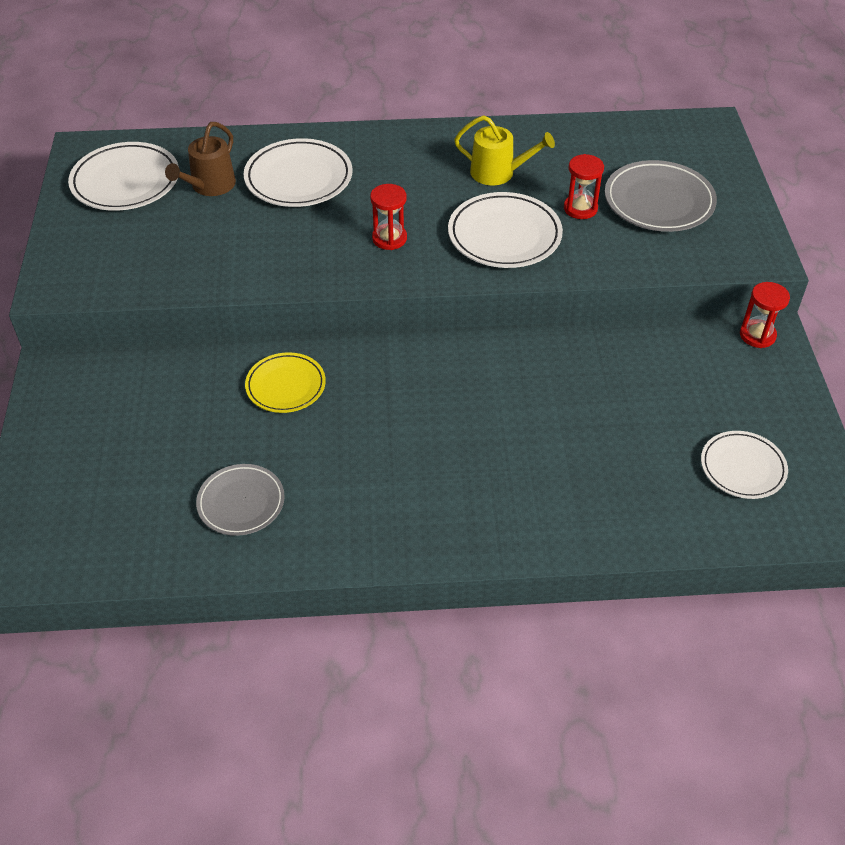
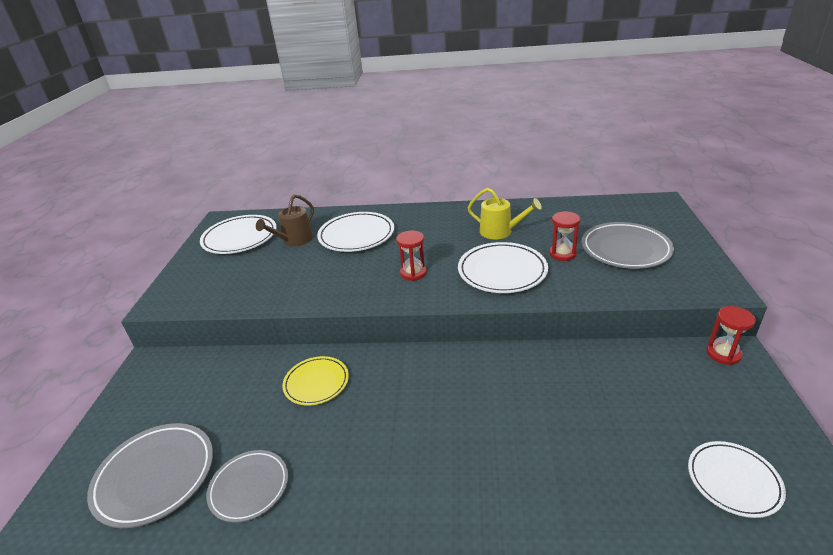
camera: 10 degrees right, 15 degrees down
(126, 498) = (155, 476): none -> grey plate

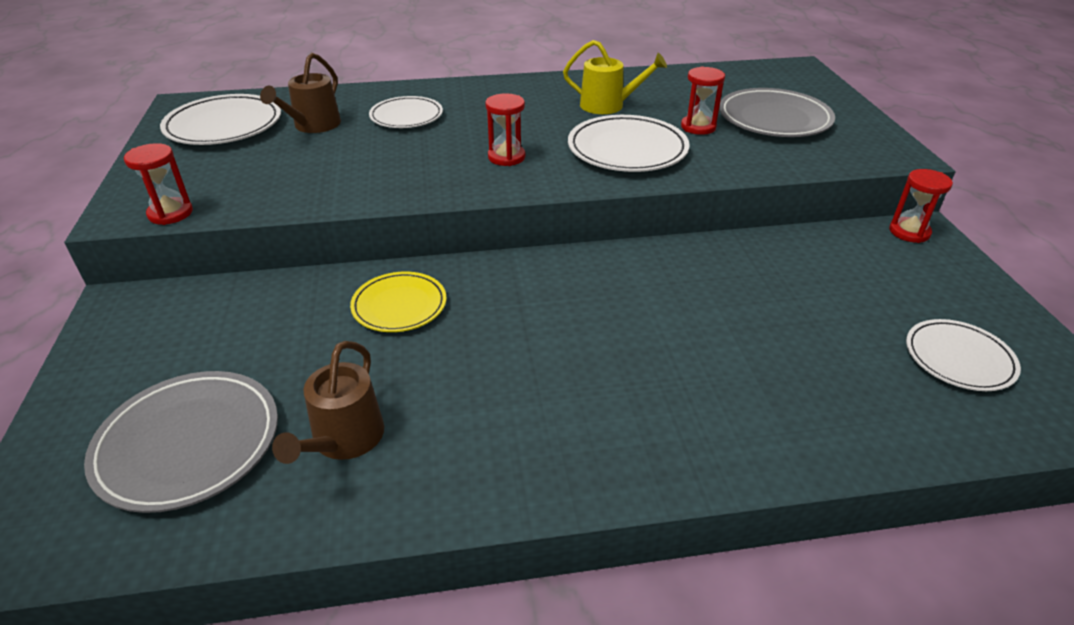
camera: 15 degrees left, 5 degrees up
(187, 305) = (170, 213): none -> red hourglass
(249, 487) = (344, 439): grey plate -> brown watering can
(356, 235) = (406, 116): white plate -> white plate, size x0.66

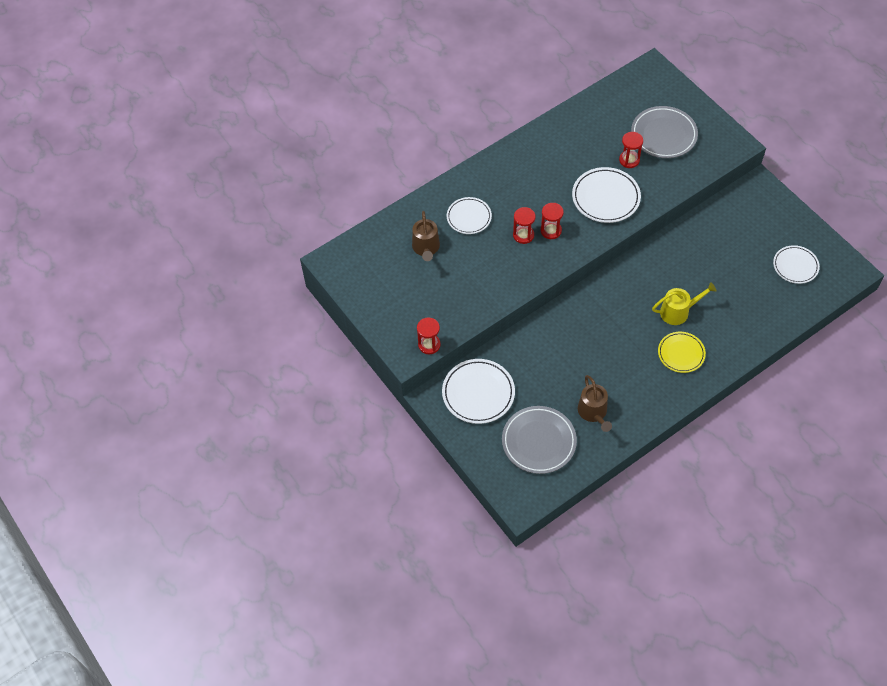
camera: 25 degrees left, 20 degrees up
(224, 126) = (377, 270): white plate -> white plate (478, 393)
(399, 306) = (558, 341): yellow plate -> yellow plate (681, 353)
(607, 105) = (569, 158): yellow watering can -> yellow watering can (678, 312)
(909, 232) = (753, 188): red hourglass -> red hourglass (523, 235)

